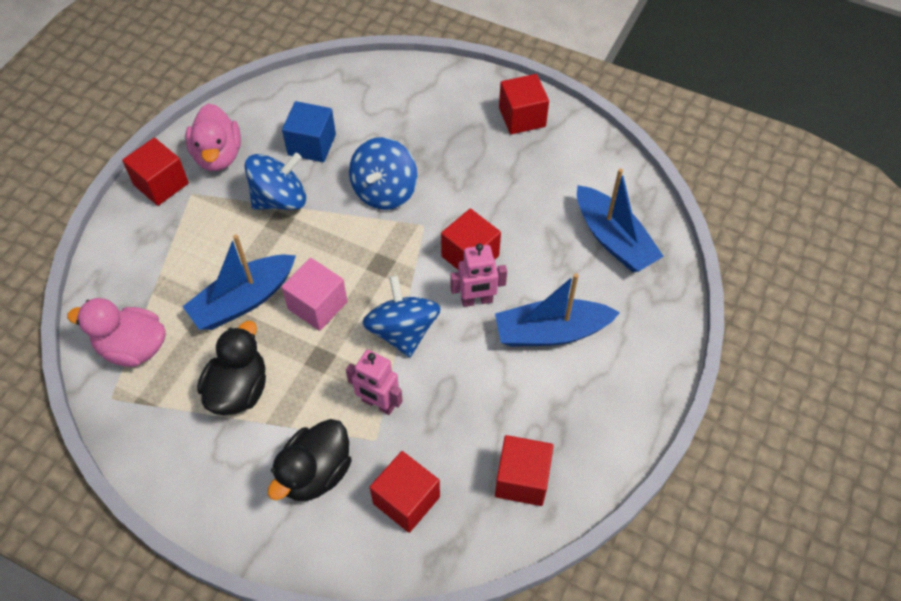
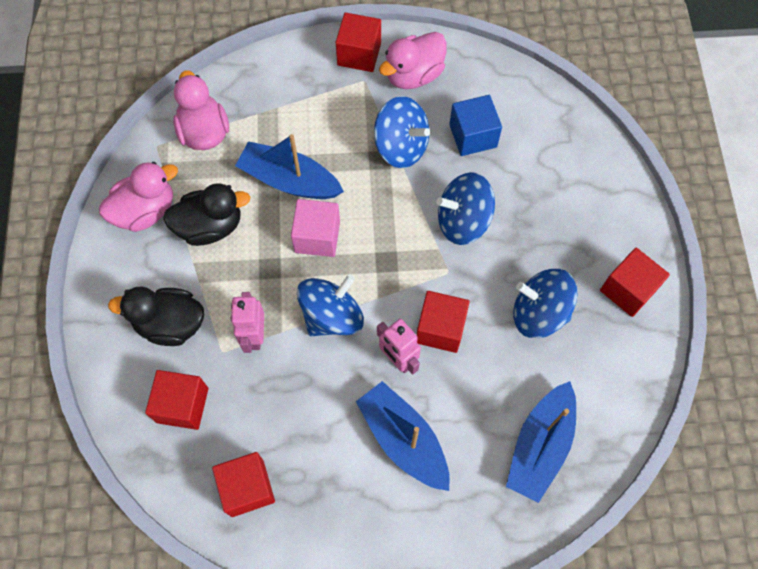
camera: 60 degrees right, 10 degrees up
(176, 441) = (145, 211): none -> pink duck
(502, 182) = (539, 313): none -> blue spinning top

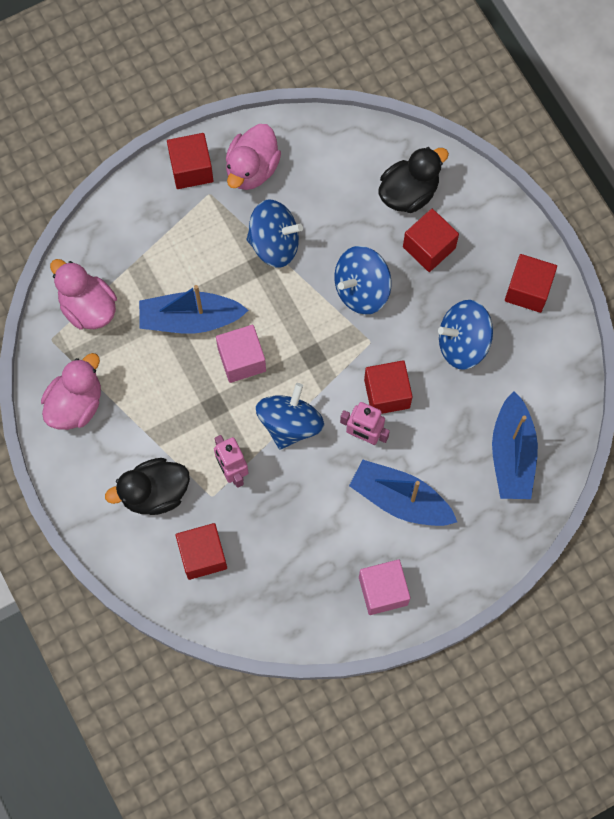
camera: 25 degrees left, 5 degrees up
(210, 226) = (142, 392): black duck -> black duck (409, 192)
(247, 488) = (292, 596): red cube -> red cube (429, 247)
(340, 526) = (383, 591): none -> pink cube
(473, 136) = (333, 206): blue cube -> none

